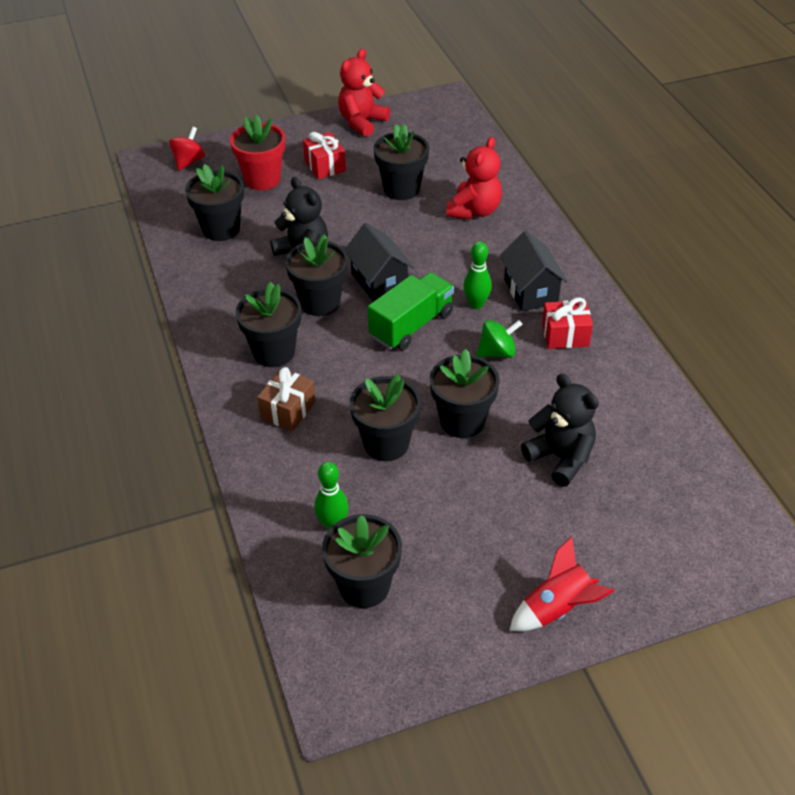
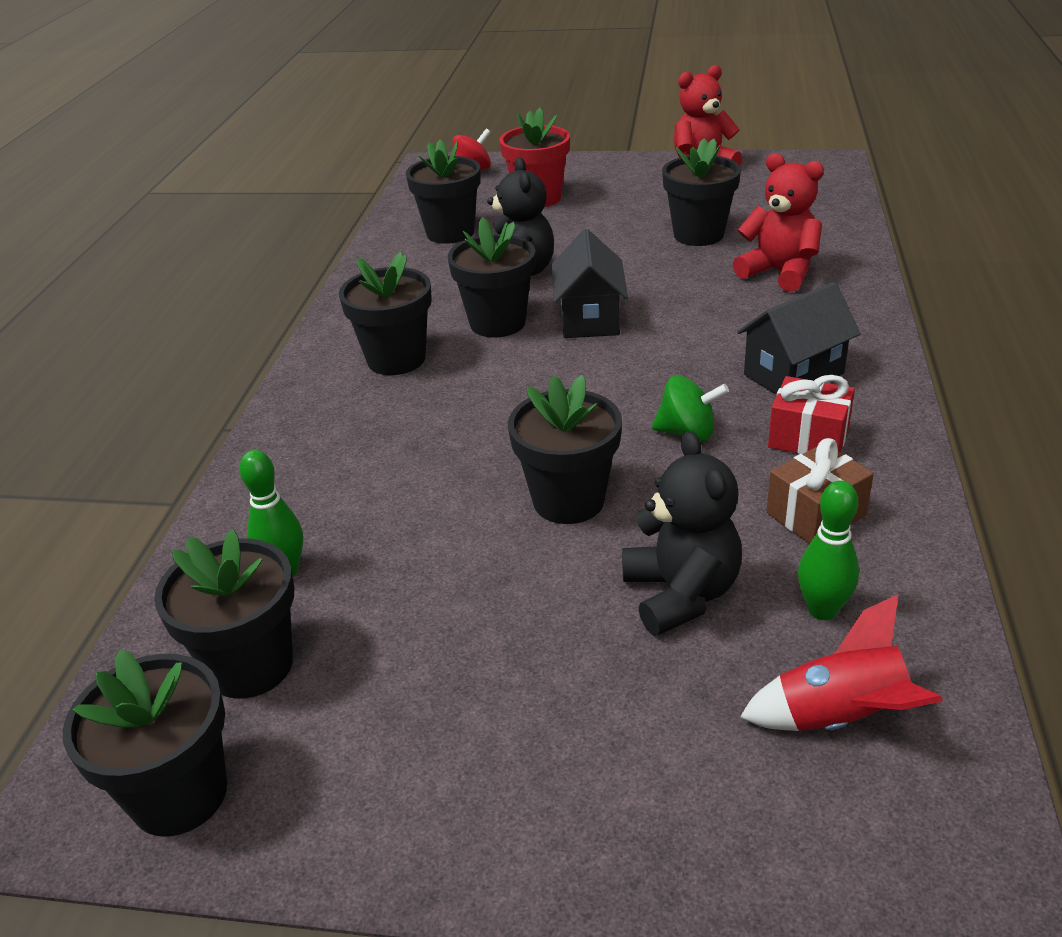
camera: 30 degrees right, 10 degrees down
(288, 410) = (355, 423): brown gift -> brown gift (815, 514)
(325, 166) = (621, 198): red gift -> none
(386, 443) = (441, 496): black flower pot -> black flower pot (179, 794)
(411, 325) = (592, 373): green truck -> none
(474, 211) = (779, 273): red teddy bear -> red teddy bear turned 105 degrees counterclockwise
(476, 304) = (701, 371): green bowling pin -> green bowling pin (822, 610)
(530, 291) = (793, 374): black house -> black house turned 45 degrees clockwise
(557, 608) = (502, 820): red rocket -> red rocket (841, 718)

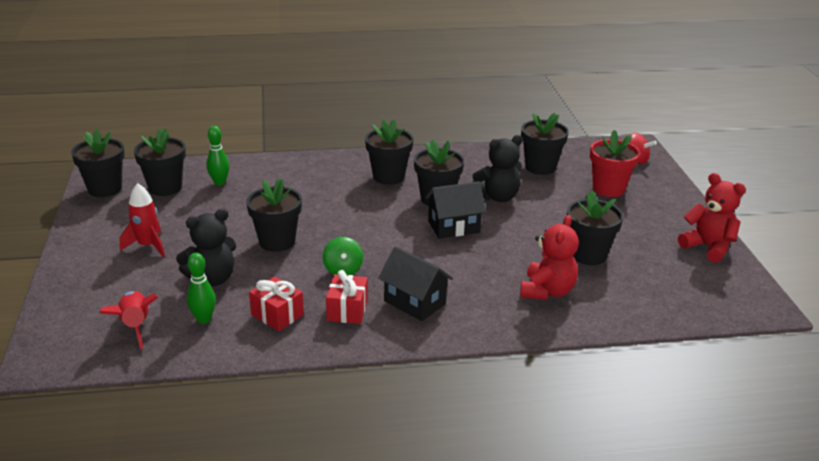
camera: 70 degrees right, 5 degrees down
(516, 698) = (148, 246): none -> red rocket
(815, 514) = (277, 315): brown gift -> red gift

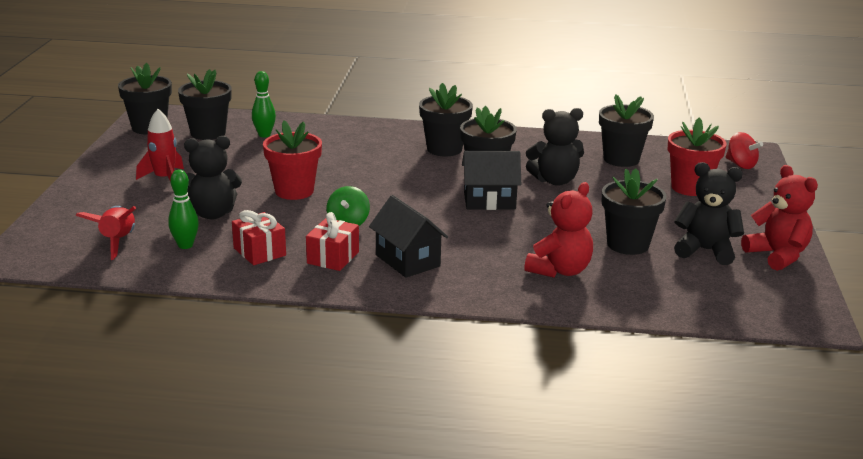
camera: 15 degrees right, 5 degrees down
(277, 241) = (294, 191): black flower pot -> red flower pot
(651, 251) = (705, 250): none -> black teddy bear

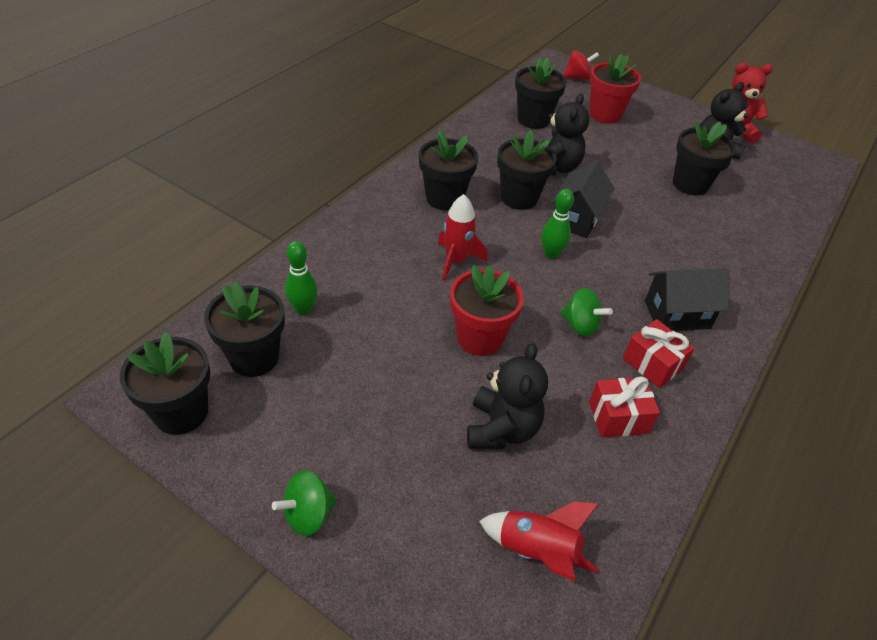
camera: 65 degrees left, 20 degrees up
(101, 174) = (308, 514): none -> green spinning top
(165, 179) = (371, 445): red rocket -> red rocket (456, 261)
(185, 245) = (576, 480): green bowling pin -> green bowling pin (551, 254)
(560, 270) = (723, 235): red teddy bear -> none

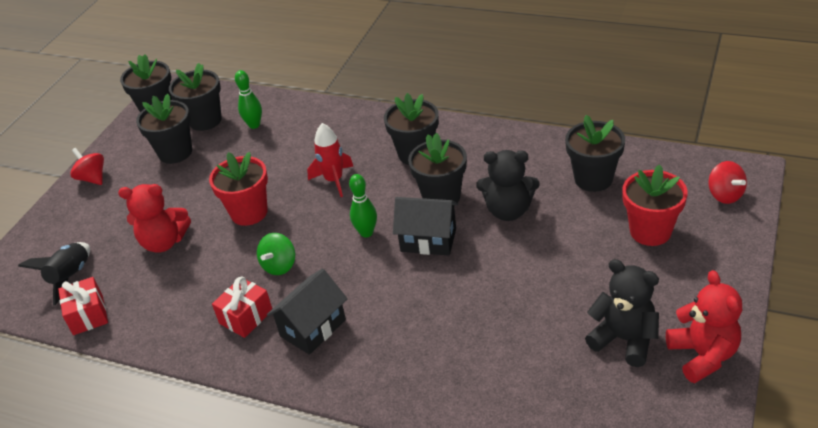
camera: 85 degrees right, 5 degrees down
(308, 514) = (92, 178): green spinning top -> red spinning top
(501, 429) = (164, 242): black teddy bear -> red teddy bear
(537, 551) = (70, 277): red rocket -> black rocket
(618, 417) = (184, 302): red gift -> red gift (88, 315)
(677, 315) = (313, 328): black house -> black house turned 60 degrees clockwise
(690, 184) = (543, 322): black flower pot -> black flower pot (175, 152)

